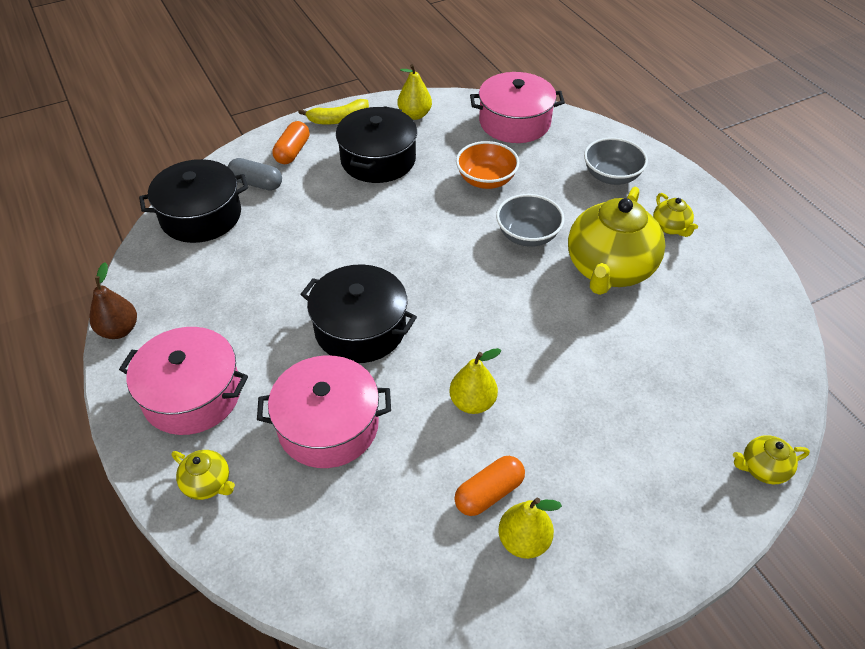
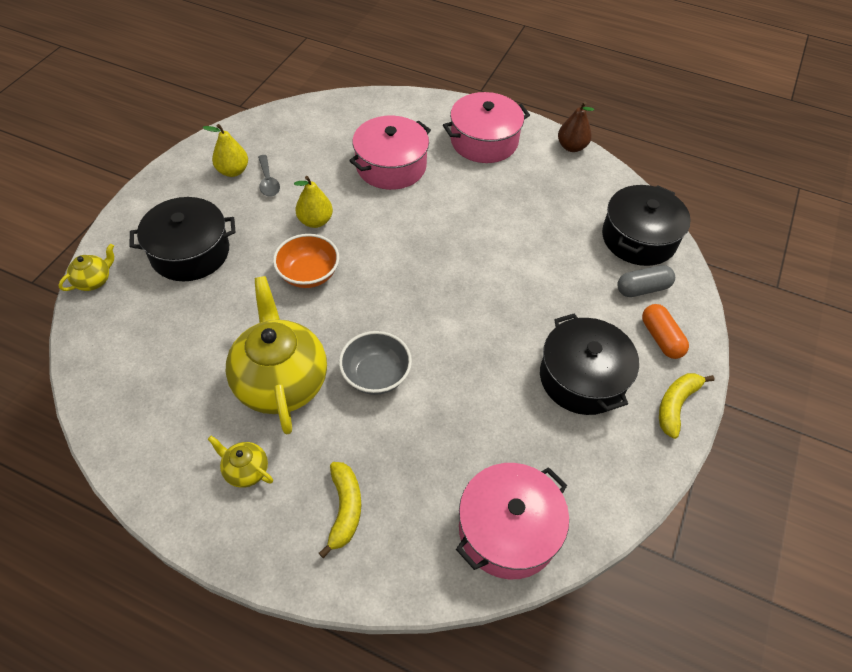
camera: 140 degrees right, 5 degrees up
(208, 484) = (423, 114): yellow teapot -> none
(360, 328) = (431, 225): black pot -> black pot (190, 252)
(414, 115) = (617, 465): yellow pear -> none
(486, 180) = (464, 418): orange bowl -> orange bowl (309, 274)
(489, 493) = (268, 182): orange capsule -> grey spoon
(611, 176) = (344, 509): grey bowl -> yellow banana

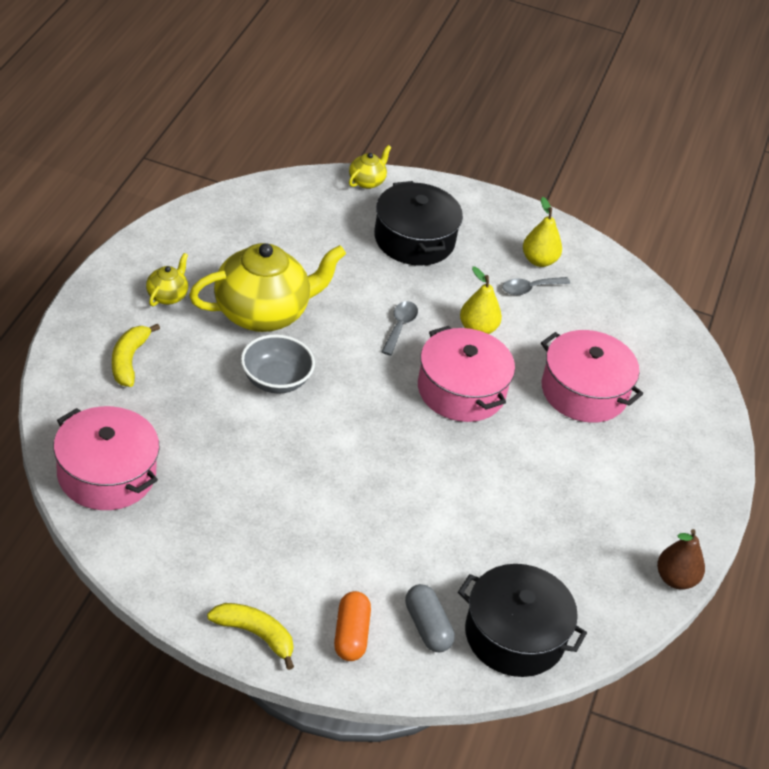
camera: 80 degrees right, 10 degrees down
(94, 281) = (367, 181): yellow teapot -> yellow teapot turned 90 degrees counterclockwise
(309, 274) = (400, 326): orange bowl -> grey spoon
(344, 509) = (129, 360): yellow banana -> yellow banana turned 105 degrees clockwise
(484, 141) = (658, 483): pink pot -> pink pot (461, 390)
(582, 378) = (286, 550): black pot -> none
(661, 338) = (351, 635): orange capsule -> orange capsule turned 60 degrees counterclockwise

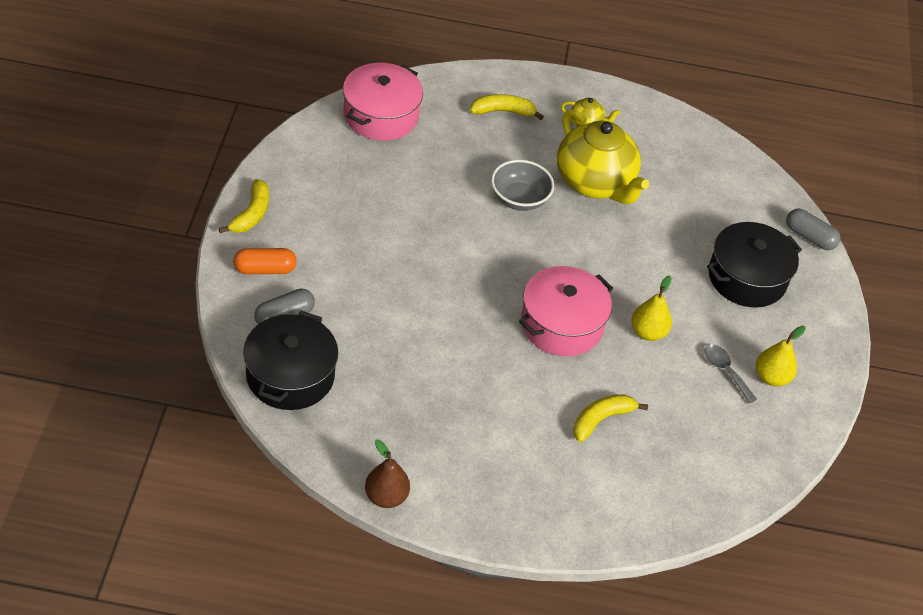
camera: 80 degrees right, 5 degrees up
(367, 181) = (809, 237): yellow teapot -> grey capsule
(400, 326) = (623, 275): grey spoon -> none
(584, 391) = (601, 419): pink pot -> yellow banana

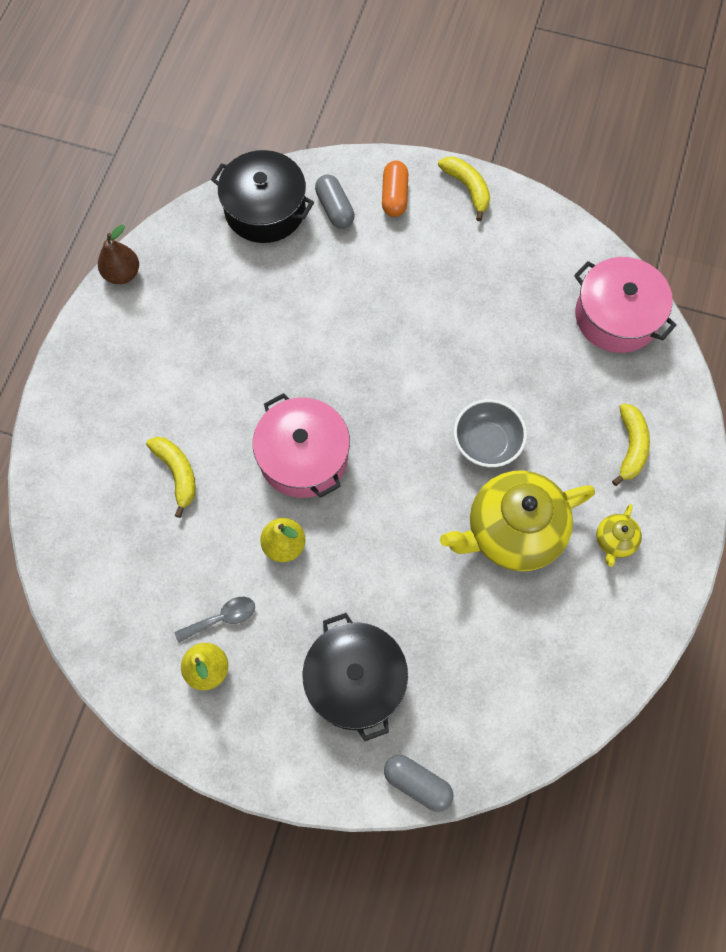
camera: 105 degrees right, 20 degrees up
(251, 214) = (467, 188): yellow banana -> yellow banana turned 150 degrees counterclockwise
(809, 237) = (417, 783): grey capsule -> grey capsule turned 75 degrees clockwise

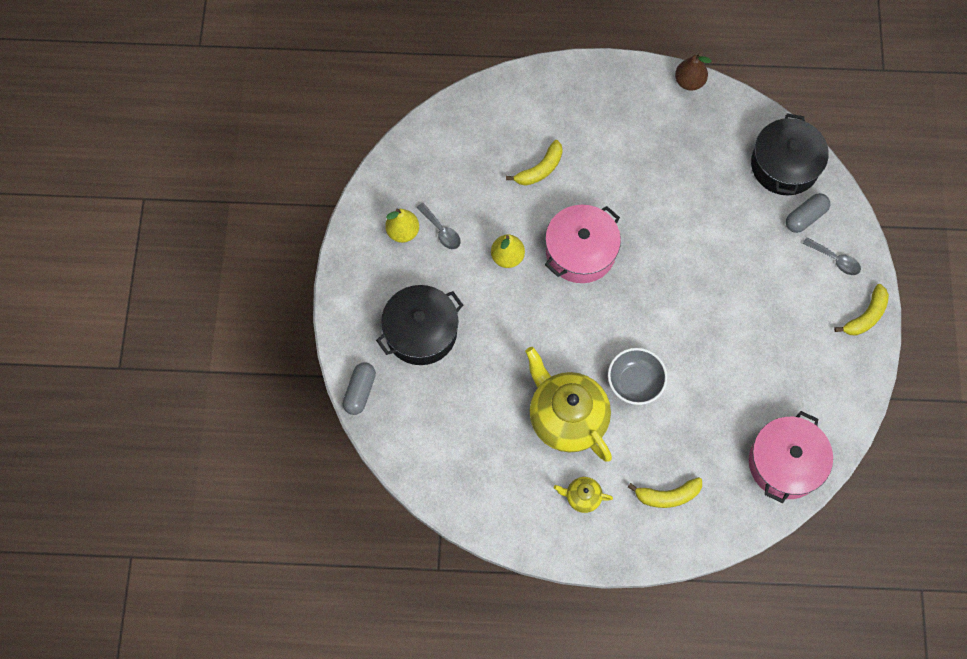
camera: 75 degrees right, 0 degrees up
(394, 196) = (835, 260): orange capsule -> grey spoon

